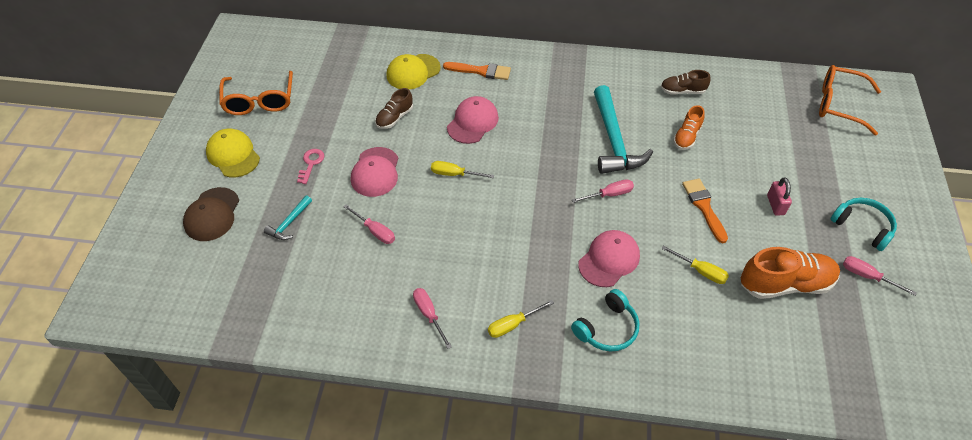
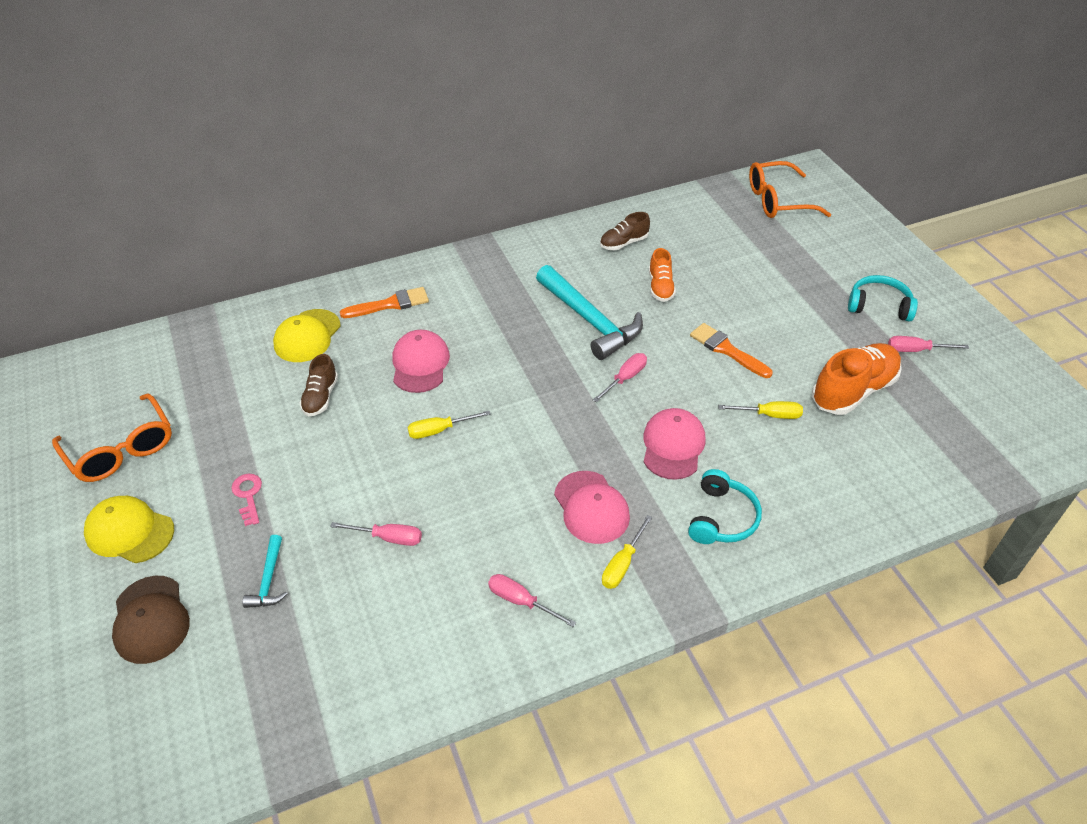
camera: 30 degrees left, 5 degrees down
(375, 172) = (340, 469): pink cap -> pink cap (591, 507)
(775, 205) = (790, 318): pink padlock -> none

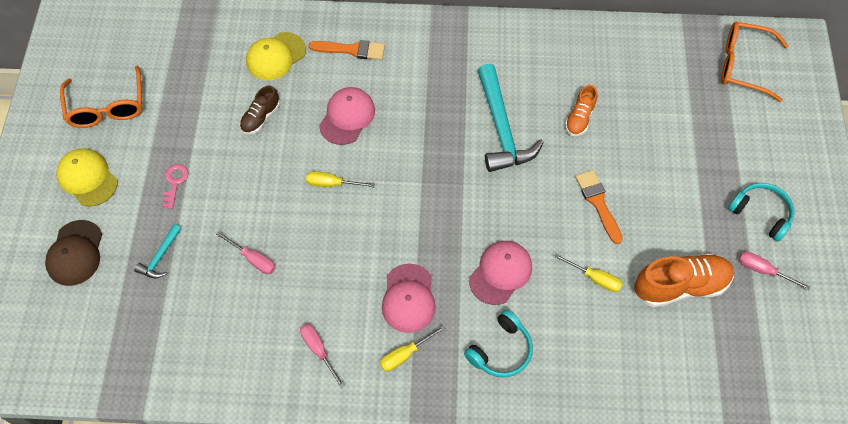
camera: 25 degrees right, 15 degrees up
(623, 243) = (575, 60): brown shoe -> none
(625, 378) = (498, 196): pink screwdriver -> none

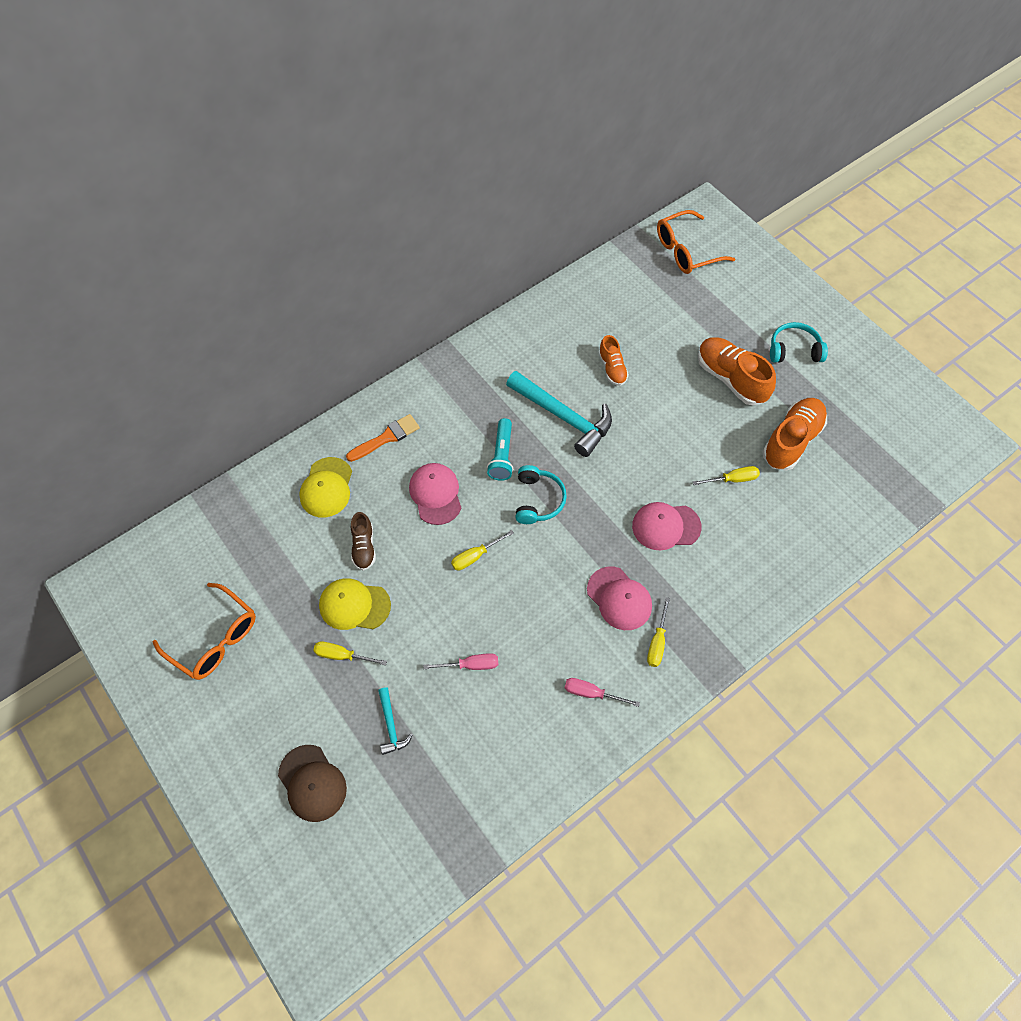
camera: 40 degrees left, 0 degrees up
(87, 178) = (259, 712): yellow cap -> yellow cap (354, 605)
(175, 182) = (342, 655): pink key -> yellow screwdriver
(424, 124) = (502, 456): none -> turquoise flashlight
(500, 273) = (666, 526): pink cap -> pink cap turned 90 degrees counterclockwise
(501, 350) = (720, 583): turquoise headphones -> turquoise headphones (538, 500)
(598, 203) = (683, 422): orange brush -> none
(676, 197) = (730, 379): none -> orange shoe
(763, 270) = (831, 389): pink screwdriver -> none

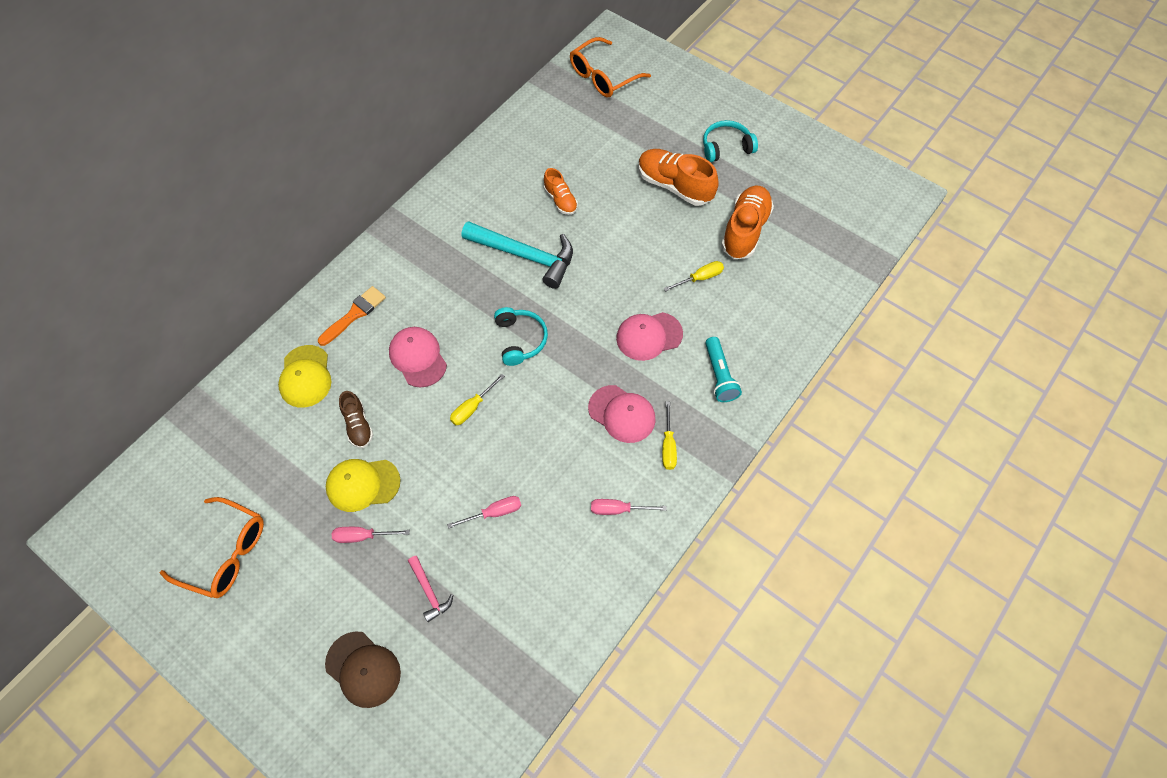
camera: 15 degrees left, 0 degrees up
(342, 655) = (362, 536): yellow screwdriver -> pink screwdriver
(391, 725) = (429, 591): turquoise hammer -> pink hammer
(502, 456) = (474, 306): turquoise flashlight -> turquoise flashlight (719, 376)

